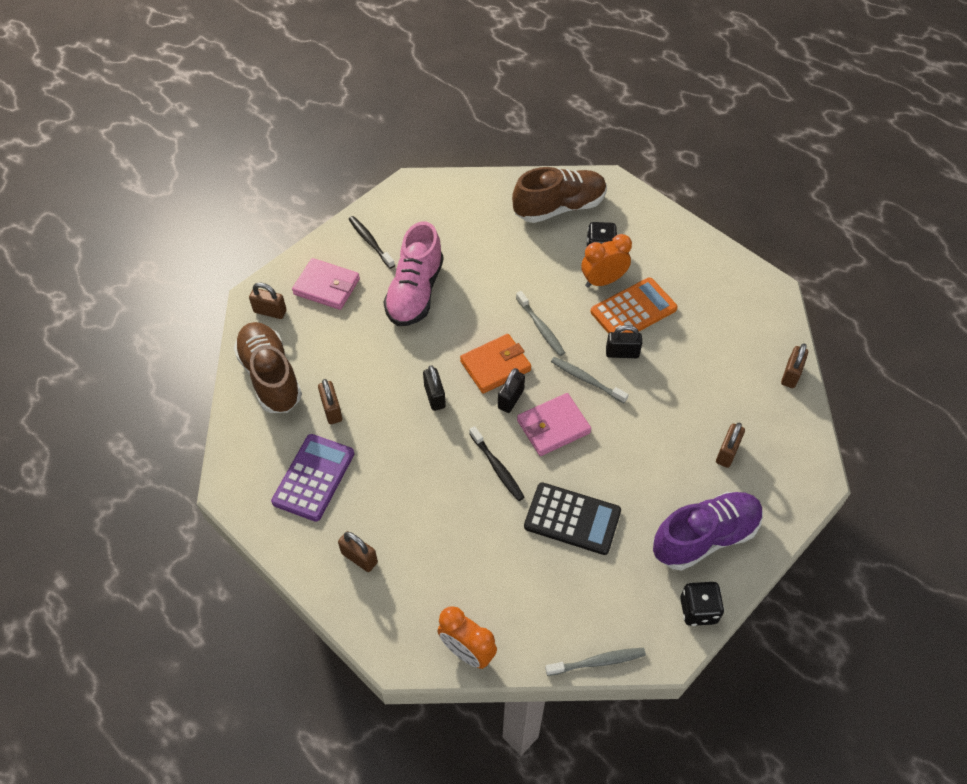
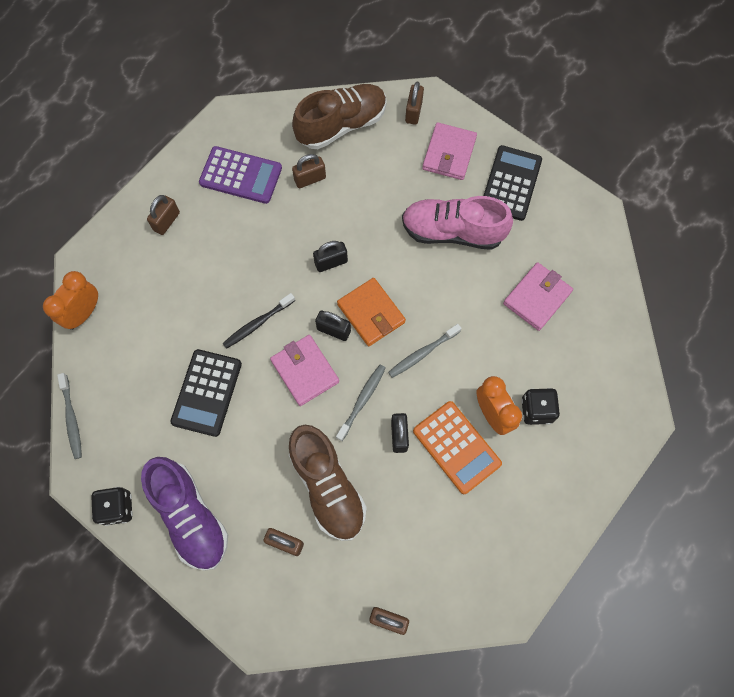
camera: 85 degrees right, 15 degrees up
(370, 242) = (511, 183): black toothbrush -> black calculator
(492, 237) = (537, 298): none -> pink wallet
(559, 207) = (592, 364): brown shoe -> brown shoe (327, 487)

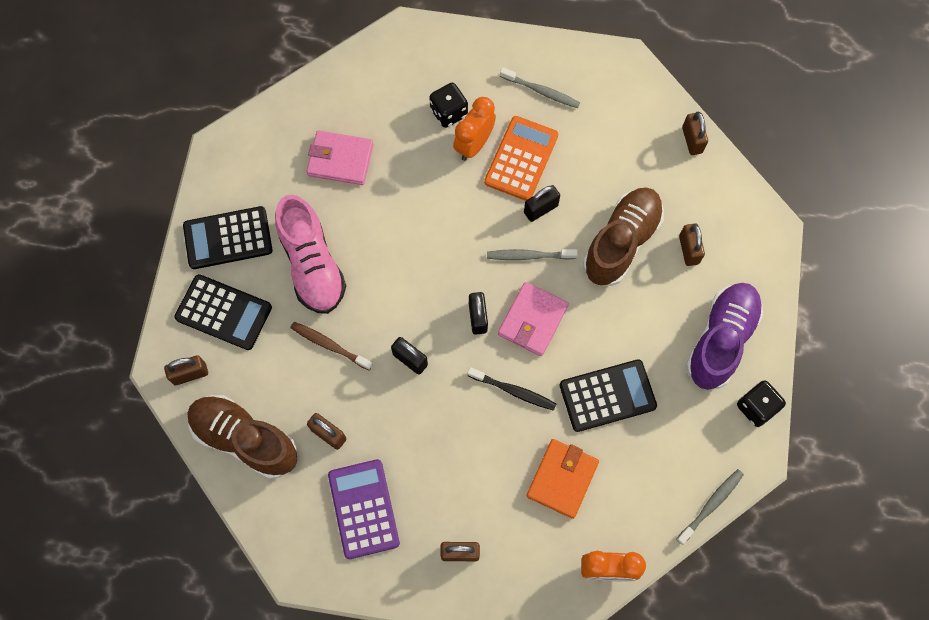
camera: 120 degrees left, 0 degrees up
(371, 313) = (441, 293): orange wallet -> orange wallet (562, 479)
(378, 212) = (329, 345): none -> brown toothbrush
(422, 353) = (453, 228): grey toothbrush -> grey toothbrush (541, 91)
(449, 154) = (223, 312): pink wallet -> black calculator

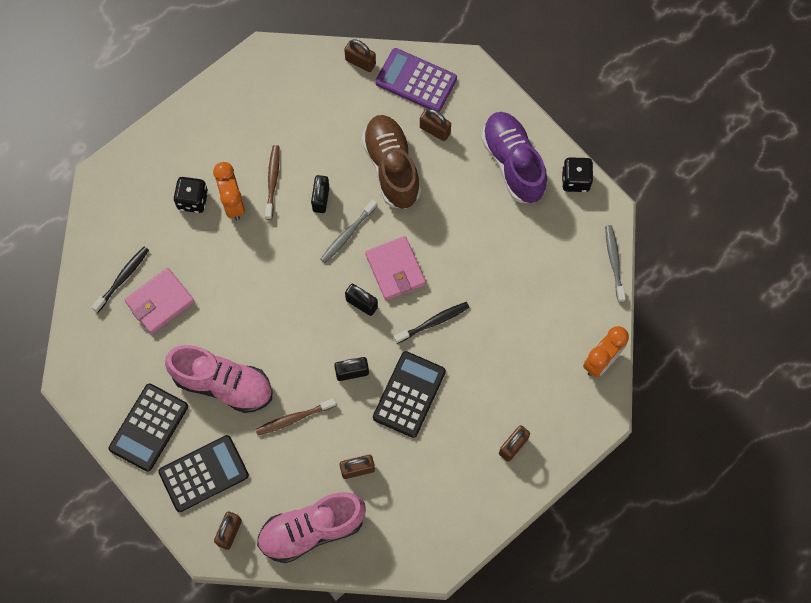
camera: 50 degrees left, 0 degrees up
(245, 439) = (312, 529): brown shoe -> pink shoe
(336, 115) = (122, 278): none -> black toothbrush
(364, 509) = (430, 486): purple calculator -> purple calculator (416, 80)
(521, 159) = (272, 181): orange calculator -> brown toothbrush
(541, 91) = (234, 126): grey toothbrush -> none
(562, 479) = (519, 340): orange wallet -> none
(607, 396) = (489, 265): black calculator -> black calculator (409, 394)

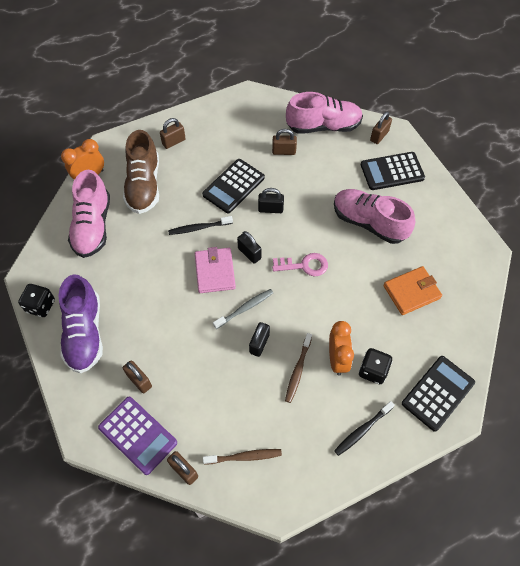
camera: 165 degrees left, 10 degrees down
(122, 278) = (442, 318): black toothbrush -> black toothbrush (362, 430)
(148, 427) = (429, 207): black calculator -> black calculator (438, 393)
(160, 302) = (411, 292): pink wallet -> orange wallet
(292, 304) = (304, 265): none -> pink key
(294, 418) = (321, 190): brown toothbrush -> brown toothbrush (244, 456)
(391, 168) = (189, 356): brown shoe -> brown shoe (144, 185)
(563, 291) = (93, 226): none -> pink shoe
(614, 262) = (45, 237): grey toothbrush -> none

